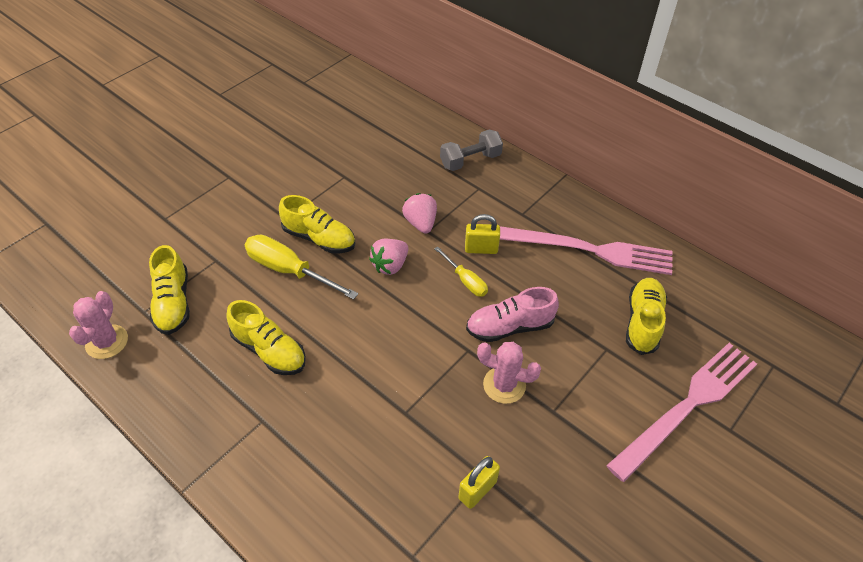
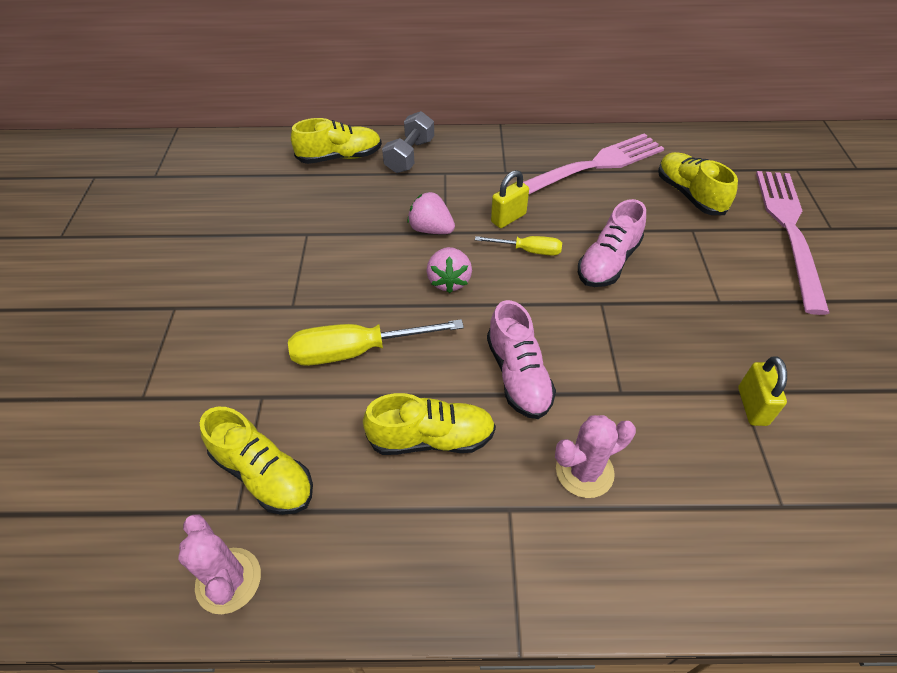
camera: 40 degrees left, 0 degrees up
(319, 238) = (351, 302): yellow shoe -> yellow shoe (340, 157)
(358, 354) = (518, 375): none -> pink shoe
(504, 385) = (662, 309): pink cactus -> pink cactus (584, 471)

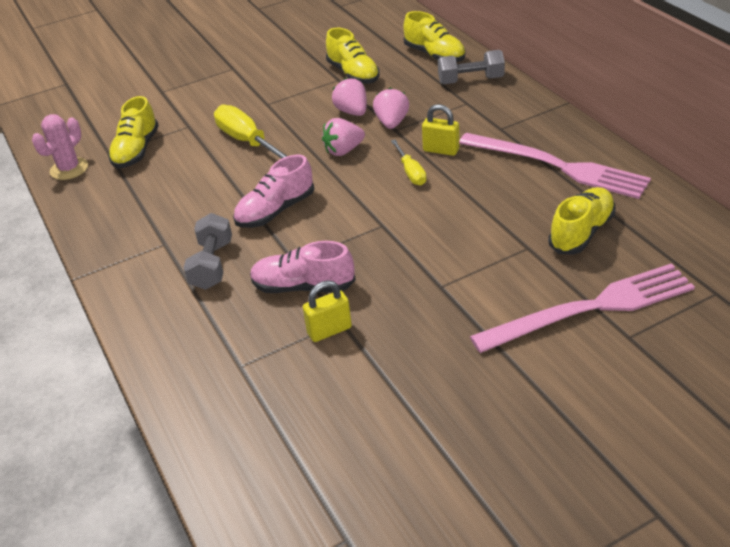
camera: 65 degrees right, 10 degrees down
(382, 248) = (352, 112): none -> pink strawberry
(431, 438) = (198, 196): yellow shoe -> yellow shoe (353, 74)
(584, 471) = (212, 265): pink cactus -> grey dumbbell
(608, 262) = (434, 214): pink shoe -> pink shoe (303, 287)

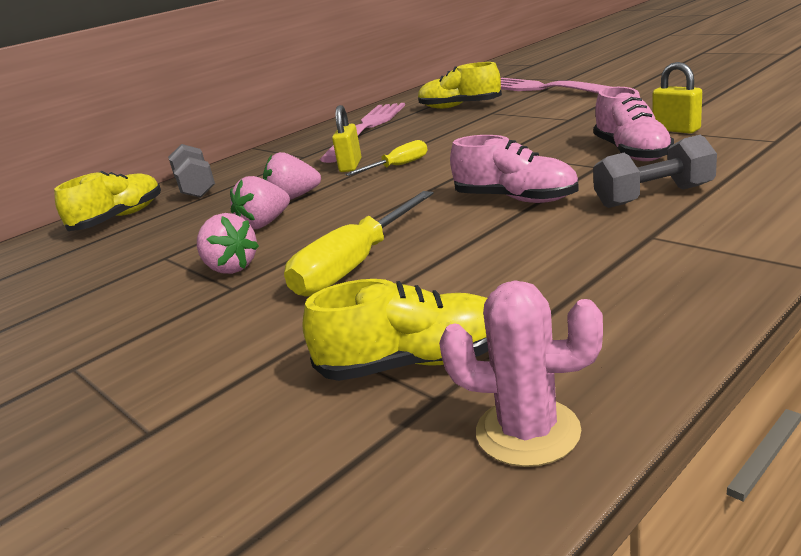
camera: 105 degrees left, 15 degrees down
(343, 150) = (363, 203): pink strawberry -> pink strawberry (231, 268)
(353, 74) = (151, 251): yellow shoe -> none

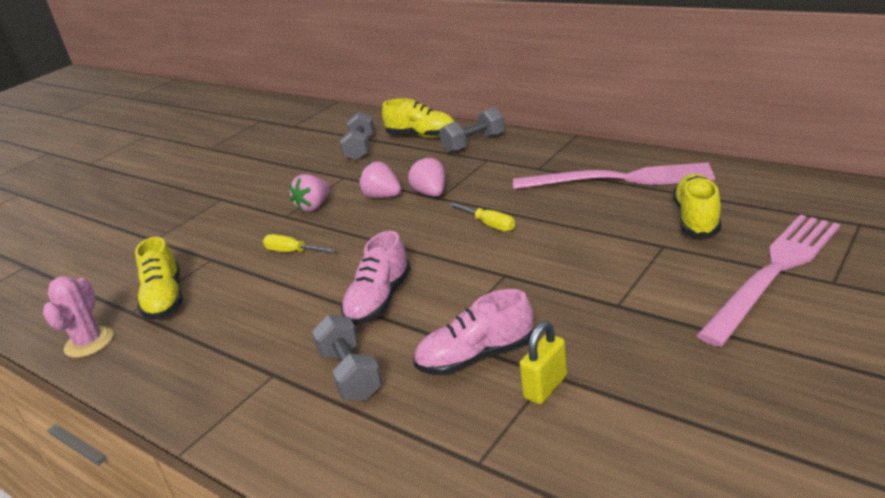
camera: 80 degrees right, 5 degrees up
(86, 255) = (360, 149): none -> grey dumbbell
(350, 166) = (500, 199): yellow padlock -> none
(355, 265) = (292, 252): yellow screwdriver -> yellow screwdriver, size x0.58

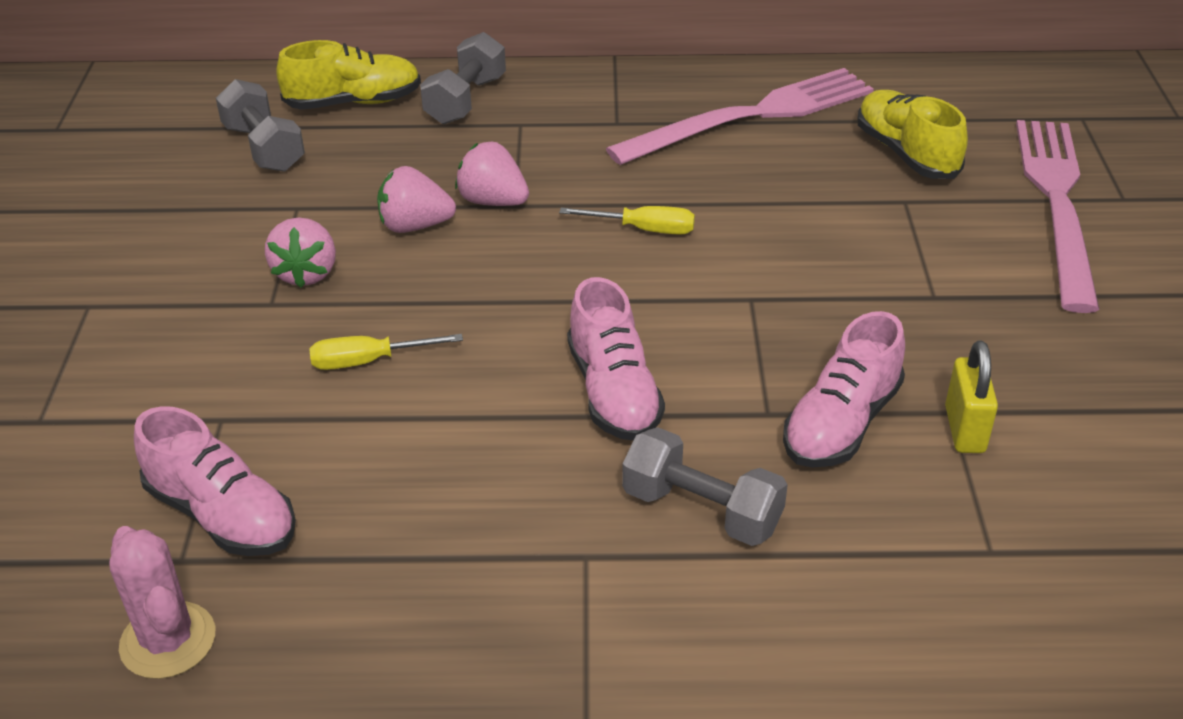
camera: 40 degrees left, 10 degrees up
(165, 299) = (222, 515): yellow shoe -> pink shoe

